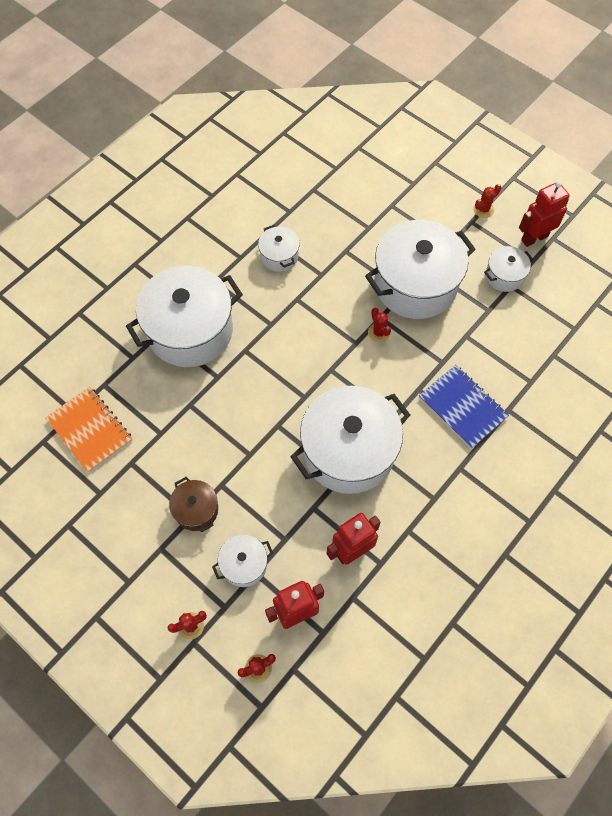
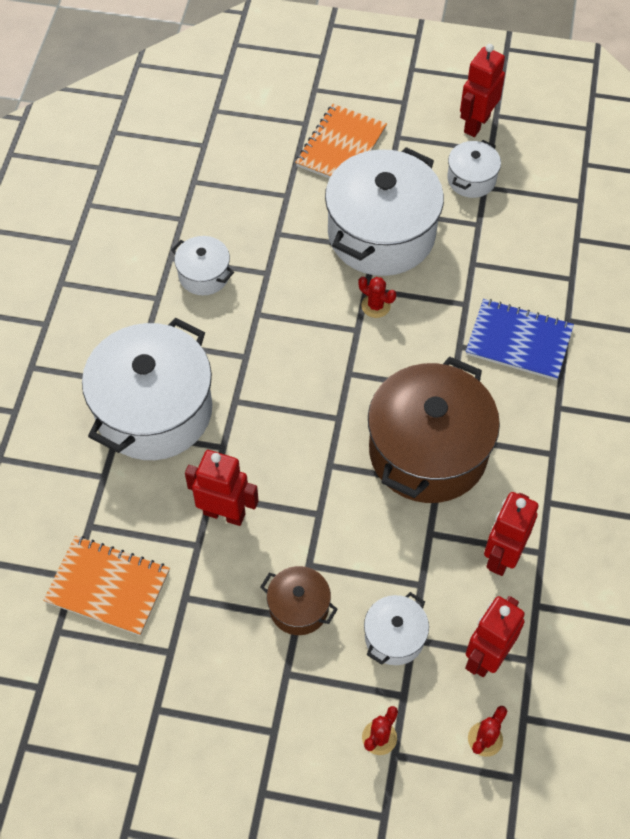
camera: 30 degrees left, 5 degrees down
(190, 421) = (224, 513): none -> red robot
(349, 451) = (428, 451): white pot -> brown pot
(427, 211) = (341, 147): none -> orange notebook
(483, 209) = (402, 118): red cactus -> none

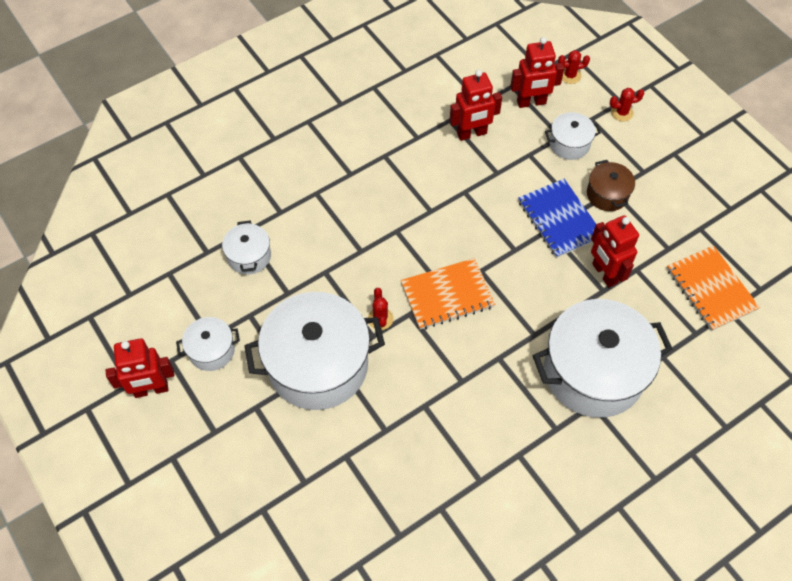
camera: 135 degrees left, 0 degrees up
(204, 275) = (469, 443): white pot -> white pot (249, 256)
(341, 147) = (262, 461): orange notebook -> orange notebook (447, 295)
(428, 451) = (450, 211): brown pot -> none
(519, 341) = (324, 224): blue notebook -> blue notebook (559, 219)

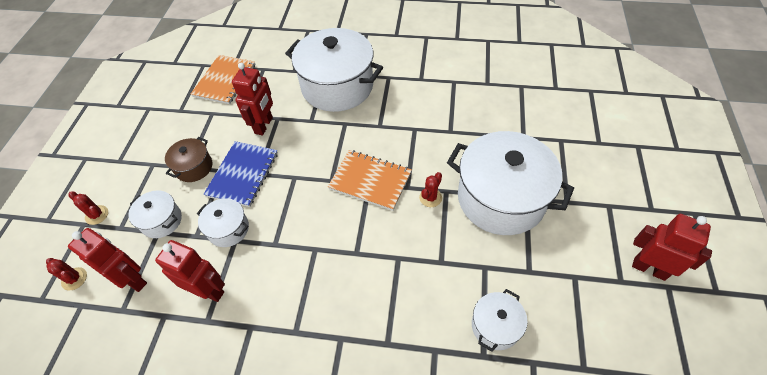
camera: 135 degrees left, 5 degrees down
(211, 350) = (579, 265): white pot -> white pot (228, 229)

